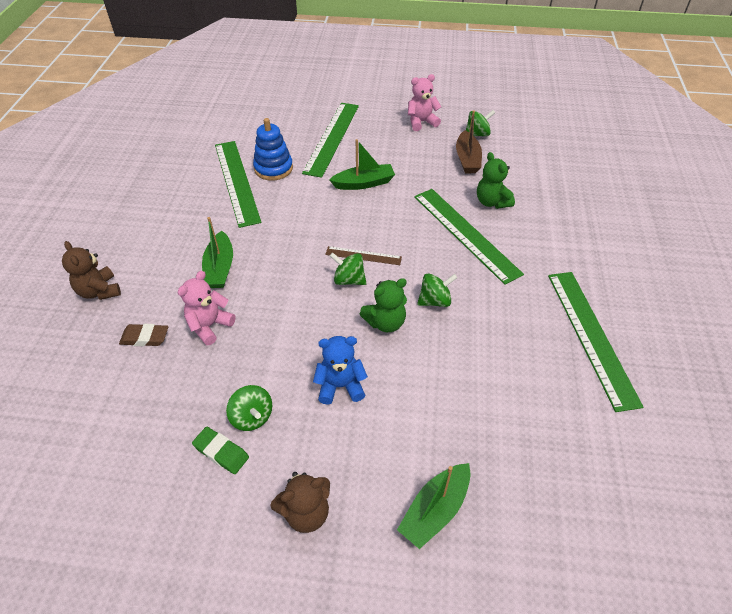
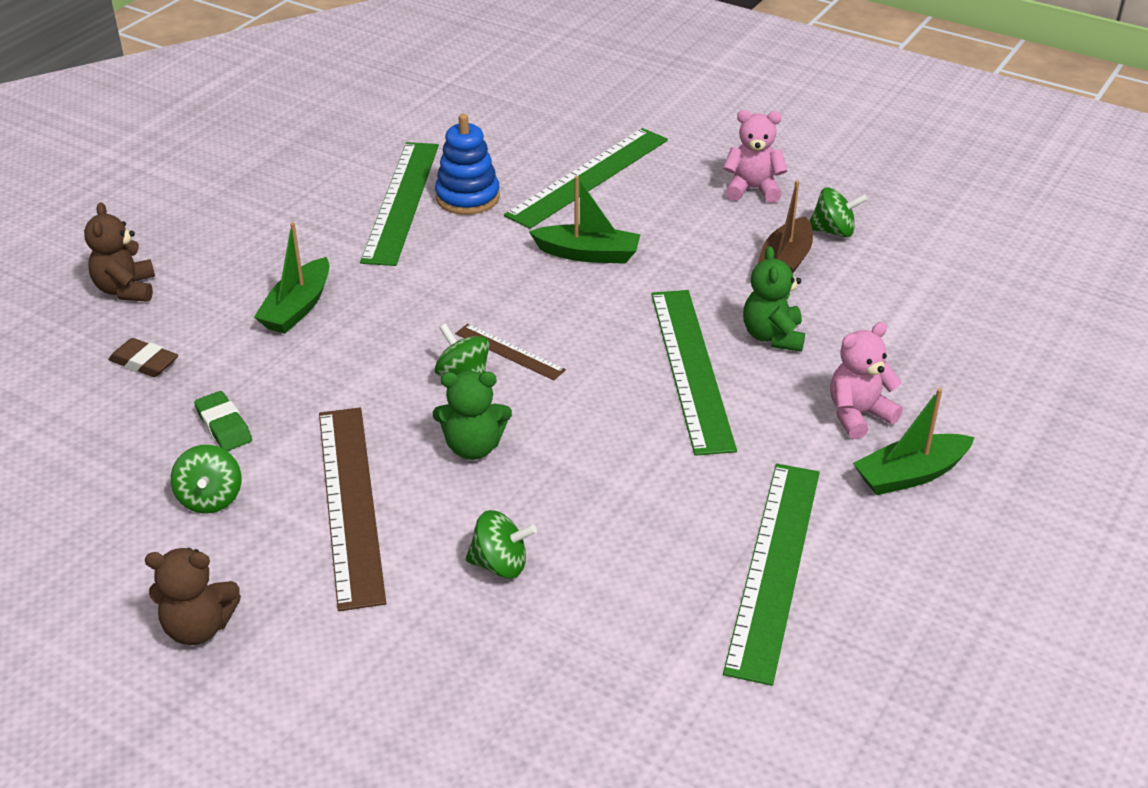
camera: 25 degrees right, 10 degrees down
(209, 326) = (234, 375): pink teddy bear -> pink teddy bear (858, 415)
(221, 452) = (145, 524): green eraser -> green eraser (224, 426)
(340, 386) = (350, 503): blue teddy bear -> brown ruler
(435, 301) = (568, 443): green spinning top -> green spinning top (500, 565)
(435, 510) = (362, 689): green boat -> green boat (910, 475)

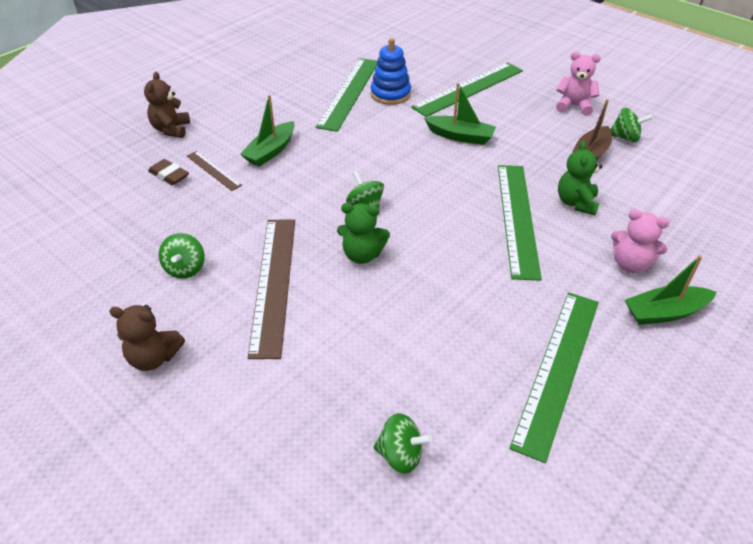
camera: 10 degrees right, 5 degrees up
(224, 426) = (206, 221): green eraser -> none
(500, 565) = (364, 340): green spinning top -> green spinning top (400, 455)
(509, 352) = (398, 194): brown ruler -> brown ruler (213, 170)
(858, 415) = (630, 264): pink teddy bear -> pink teddy bear turned 135 degrees counterclockwise

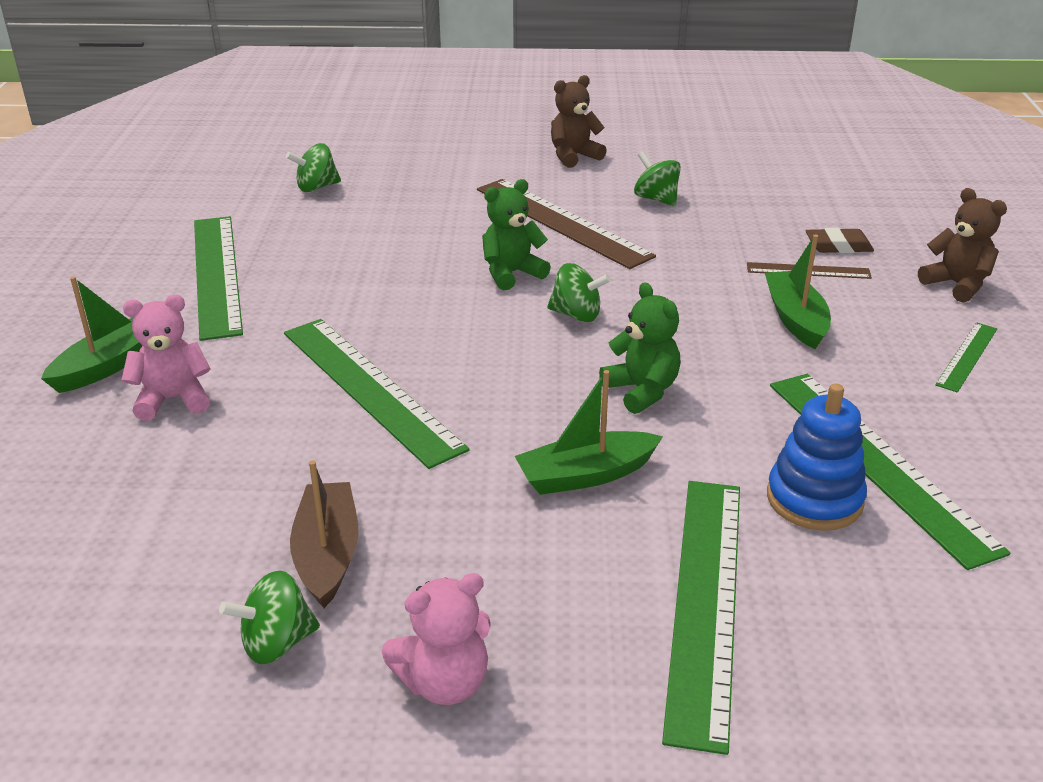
camera: 140 degrees right, 10 degrees down
(241, 104) = (967, 356): none -> green ruler
(576, 203) = (298, 449): green teddy bear -> green teddy bear (641, 391)

